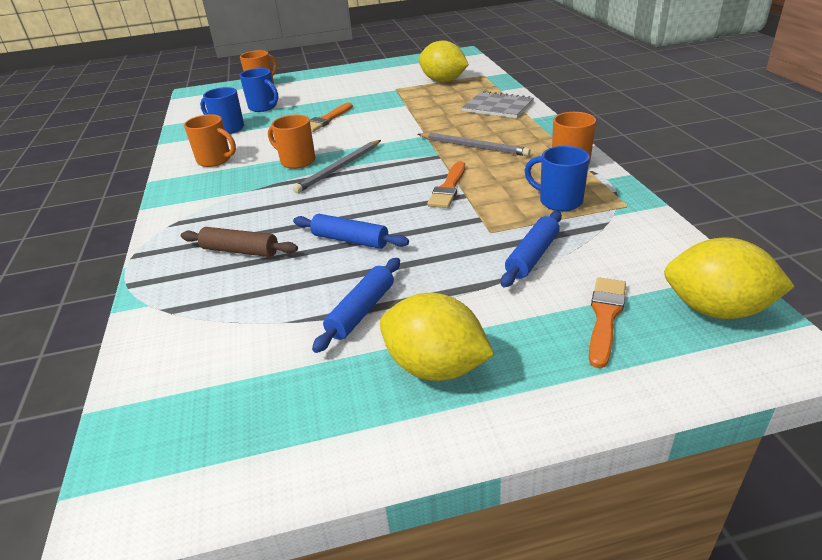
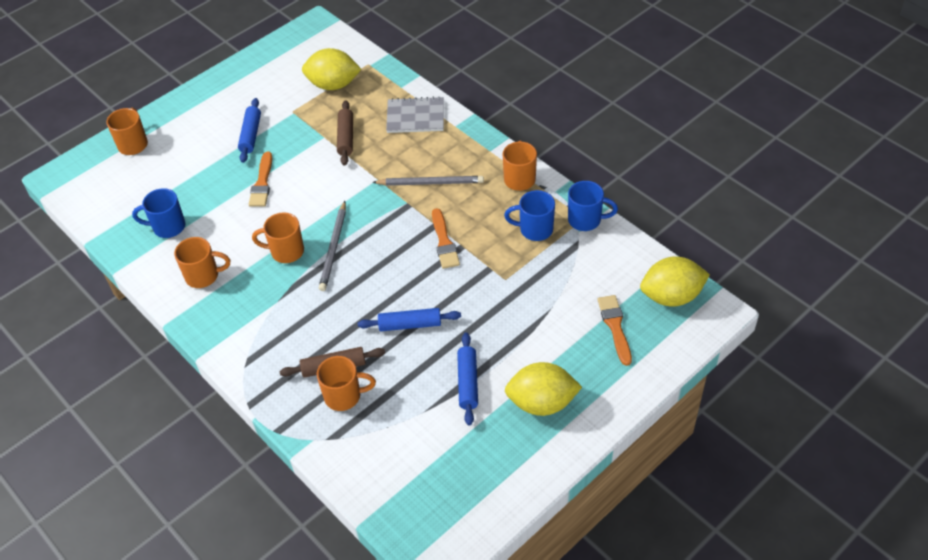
camera: 30 degrees left, 15 degrees up
(221, 278) = (344, 396): none -> orange mug
(263, 107) = (173, 182): blue mug -> blue mug (586, 220)
(423, 108) = (346, 137): none -> brown rolling pin
(532, 256) = (546, 292): blue rolling pin -> blue rolling pin (251, 135)

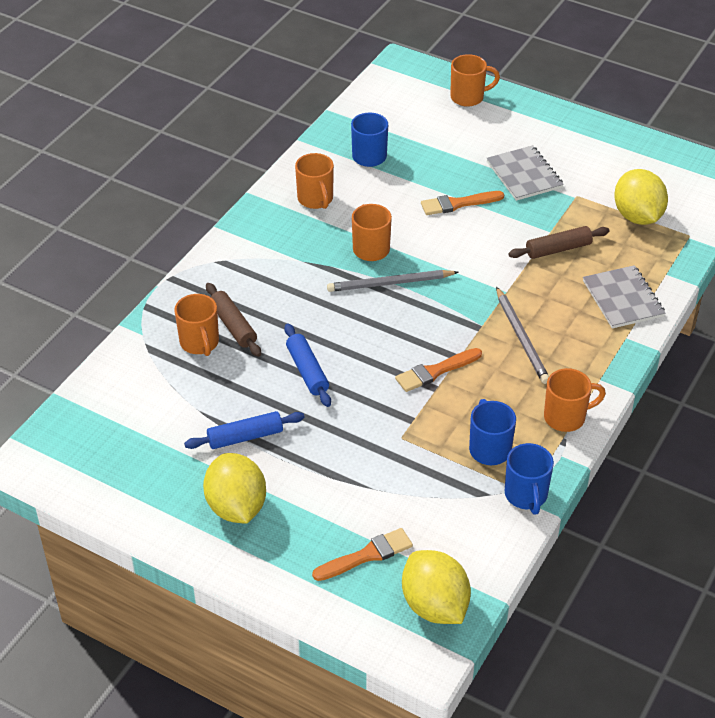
camera: 70 degrees right, 5 degrees down
(251, 135) = (524, 175): blue rolling pin -> grey notebook

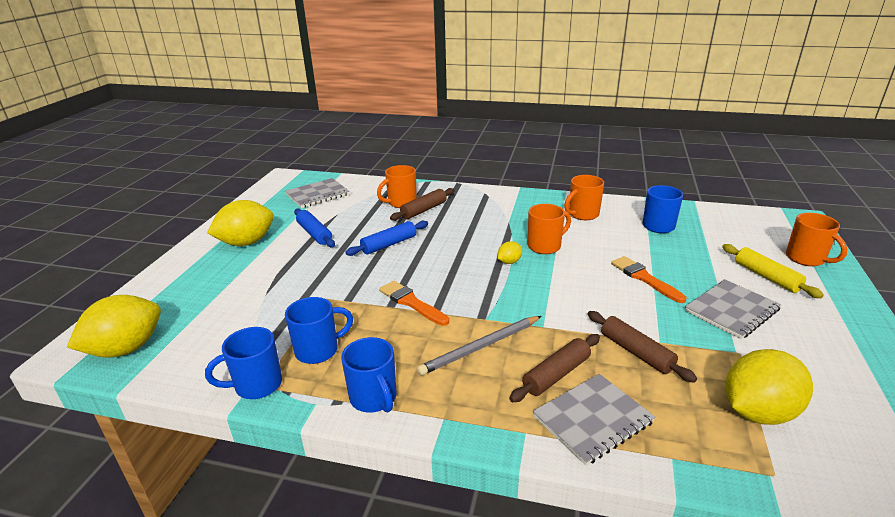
camera: 75 degrees right, 15 degrees down
(122, 426) = (317, 194): none -> grey notebook
(367, 555) = (191, 304): orange brush -> none
(390, 283) = (509, 262): grey pencil -> yellow lemon
(485, 133) = (766, 277): none -> yellow rolling pin
(566, 417) = (374, 398): orange mug -> blue mug
(570, 302) = (556, 374): none -> brown rolling pin

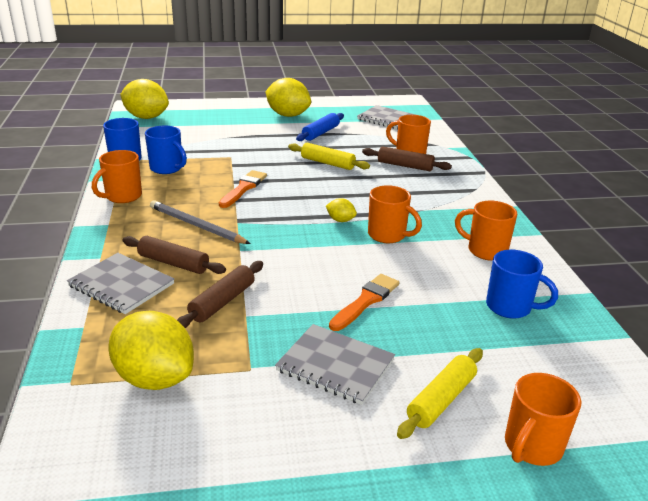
camera: 65 degrees right, 0 degrees up
(374, 398) = (122, 196): blue mug -> orange mug
(389, 244) = (327, 163): blue rolling pin -> yellow rolling pin

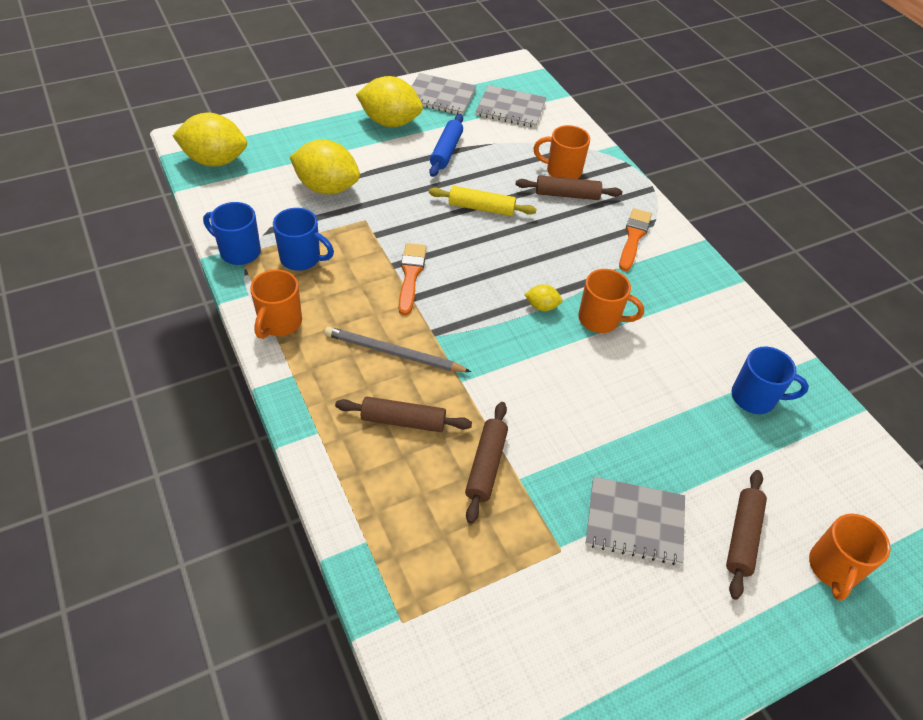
camera: 20 degrees left, 20 degrees up
(121, 285) = (368, 469): grey notebook -> grey notebook (440, 96)
(155, 378) = (478, 589): yellow lemon -> yellow lemon (327, 188)
(366, 301) = (622, 425): orange brush -> orange brush (633, 237)
(441, 400) = (742, 537): yellow rolling pin -> brown rolling pin
(485, 250) = (702, 320): orange mug -> none

